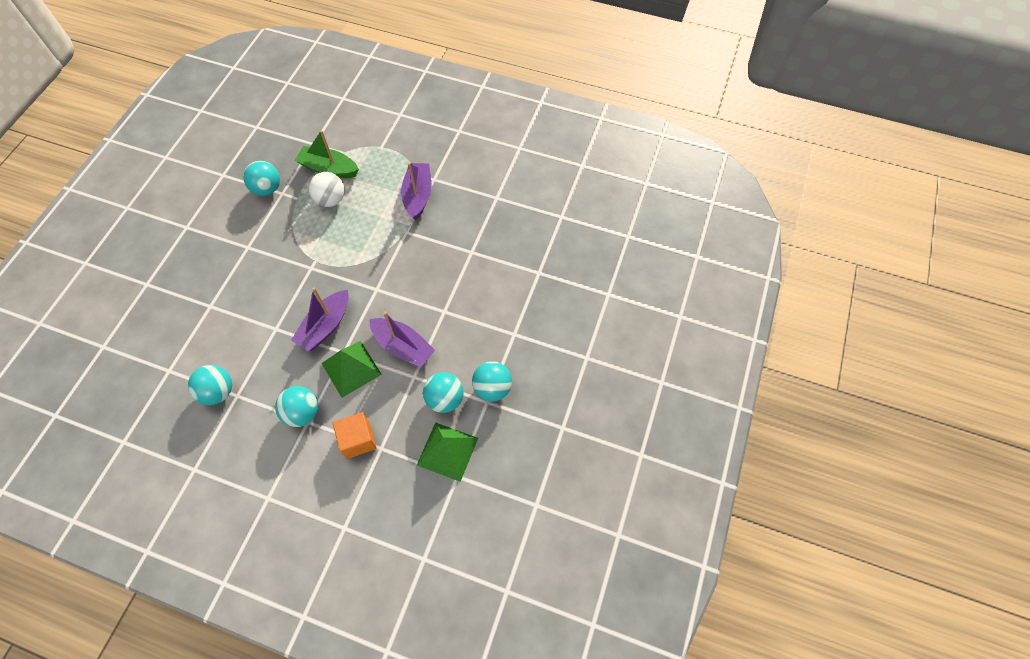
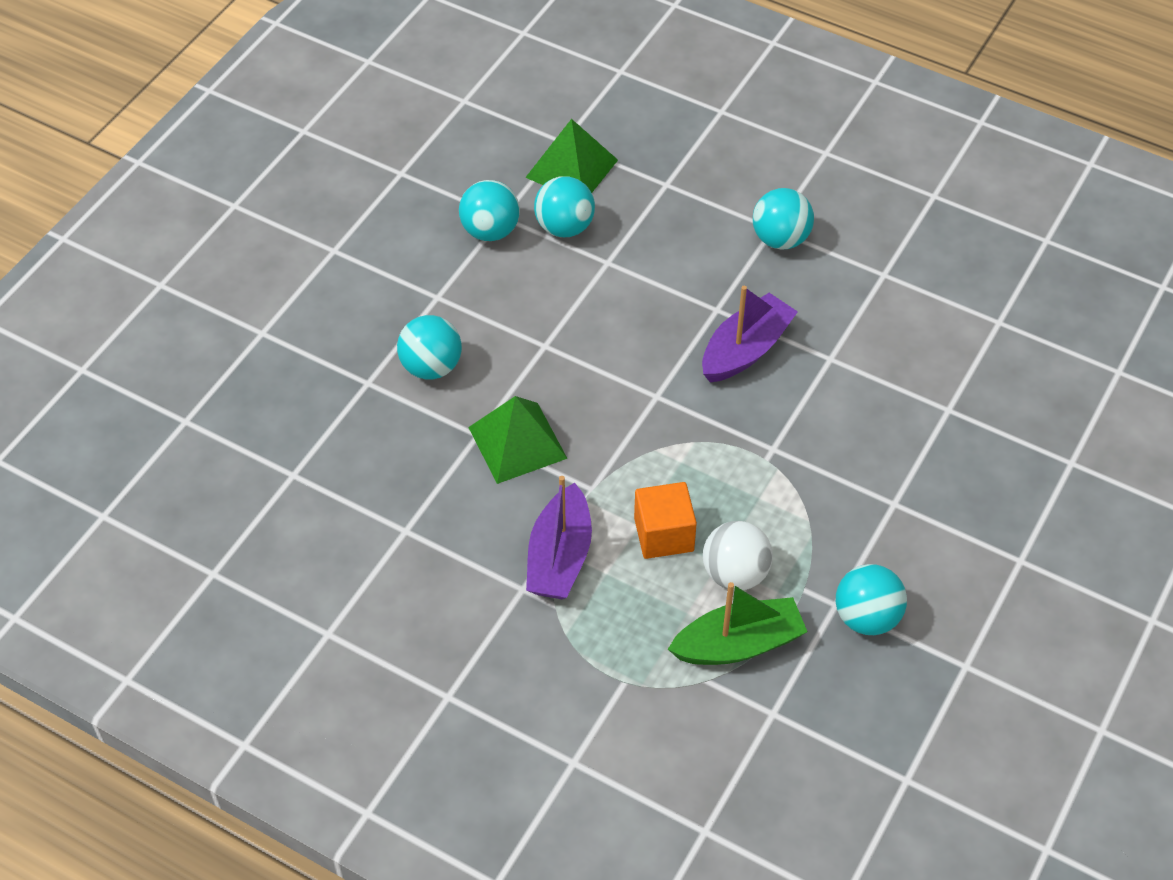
camera: 170 degrees left, 10 degrees down
(218, 392) = (913, 282): turquoise ball -> turquoise ball (431, 367)
(329, 169) = (738, 644): green boat -> green boat turned 45 degrees counterclockwise
(351, 368) = (705, 285): green pyramid -> green pyramid (517, 443)
(358, 440) = (698, 197): orange cube -> orange cube (664, 534)
(403, 347) = (620, 303): purple boat -> none

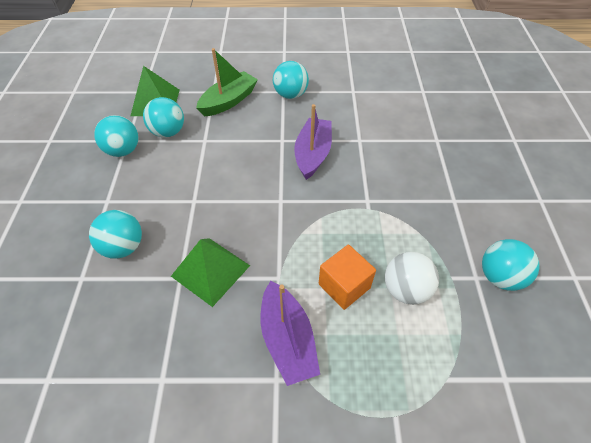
camera: 30 degrees left, 0 degrees up
(738, 644) = (445, 339): green boat -> green boat (228, 101)

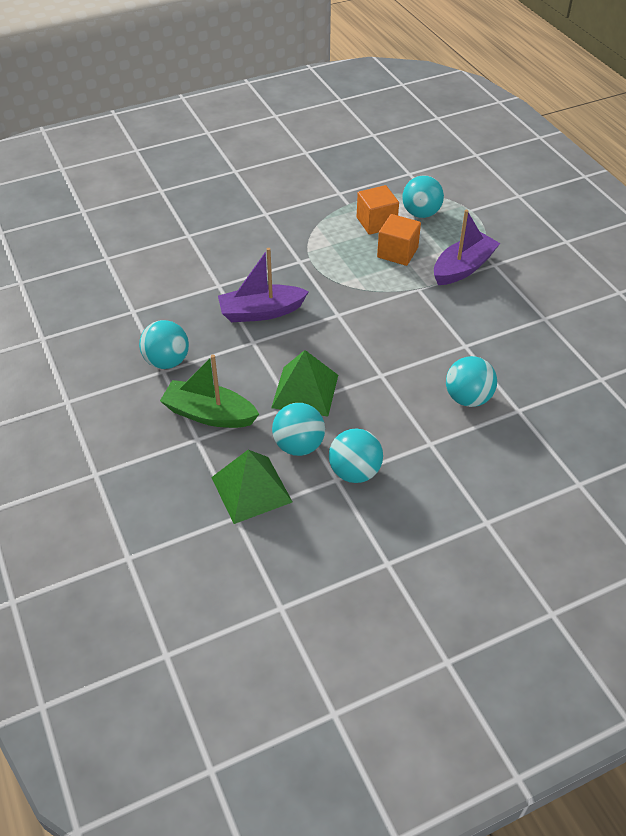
camera: 115 degrees left, 5 degrees down
(210, 271) = (444, 330): green pyramid -> green pyramid (305, 391)
(405, 289) = (376, 222): white ball -> orange cube
(499, 277) = (330, 183): turquoise ball -> turquoise ball (421, 213)

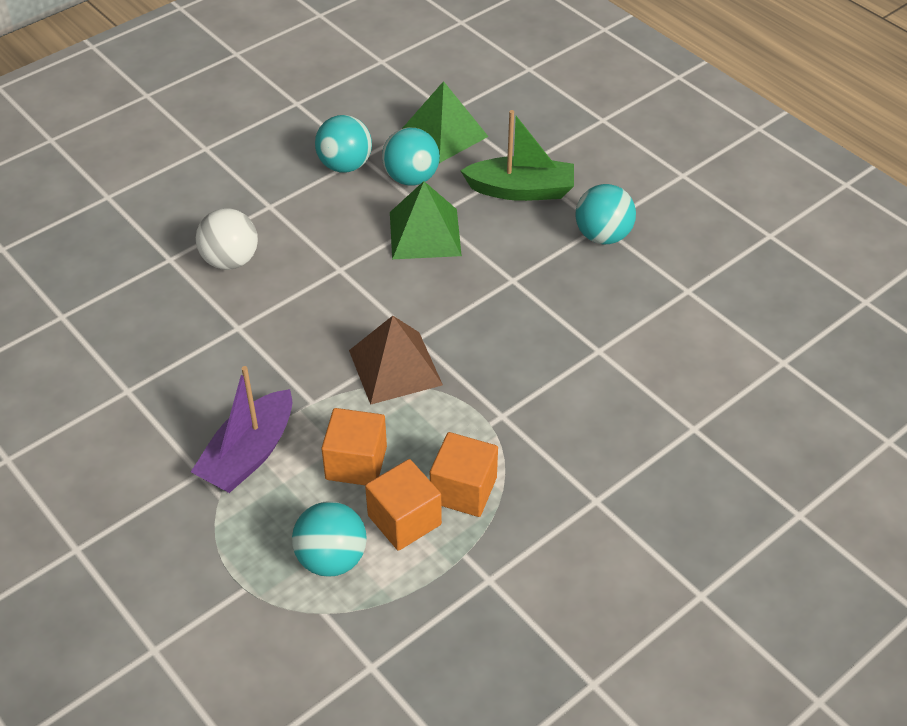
camera: 165 degrees right, 0 degrees up
(261, 312) = (521, 321): purple boat -> none
(338, 230) = (463, 490): none -> orange cube
(358, 299) = (395, 367): none -> brown pyramid
(468, 398) = (230, 261): turquoise ball -> white ball

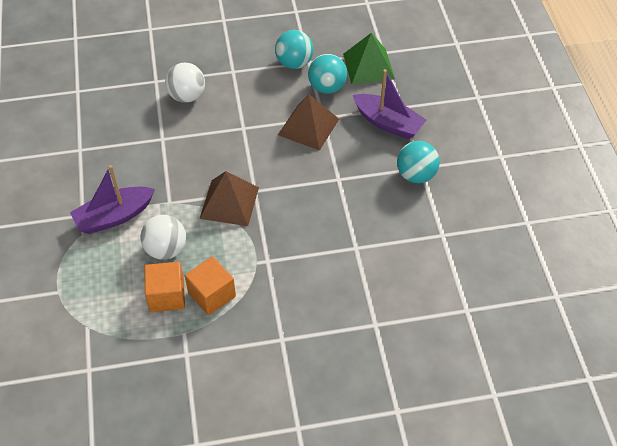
camera: 30 degrees right, 5 degrees up
(331, 559) = (113, 298): turquoise ball -> none
(356, 463) = (166, 249): orange cube -> white ball
(425, 233) = (308, 127): green pyramid -> brown pyramid
(521, 190) = (388, 123): green boat -> purple boat

